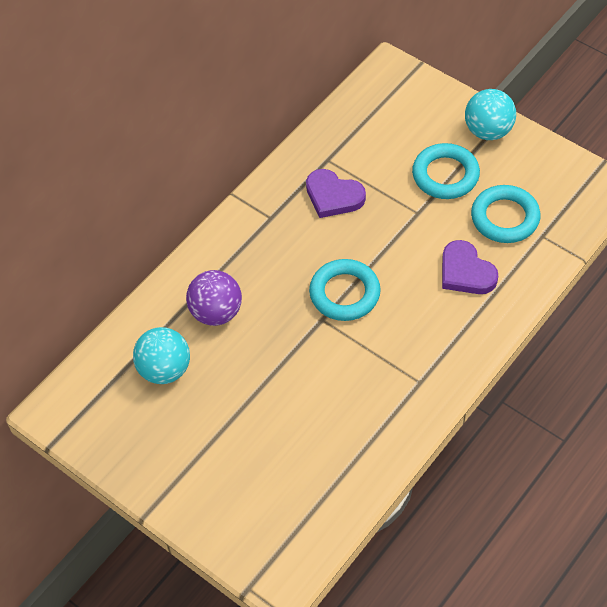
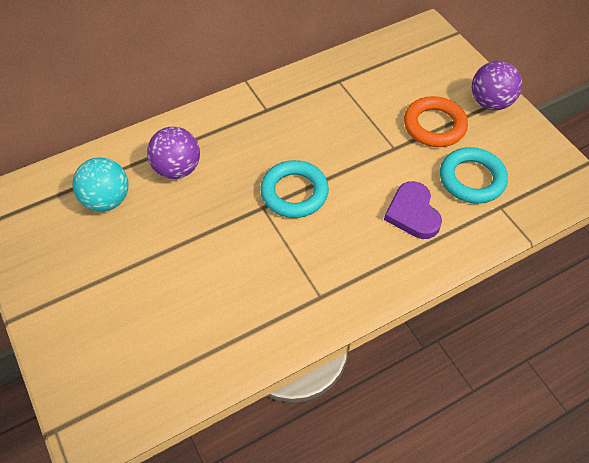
camera: 20 degrees right, 0 degrees up
(333, 196) = (328, 110): purple heart -> none
(445, 175) = (434, 125): turquoise ring -> orange ring
(488, 131) = (490, 102): turquoise ball -> purple ball

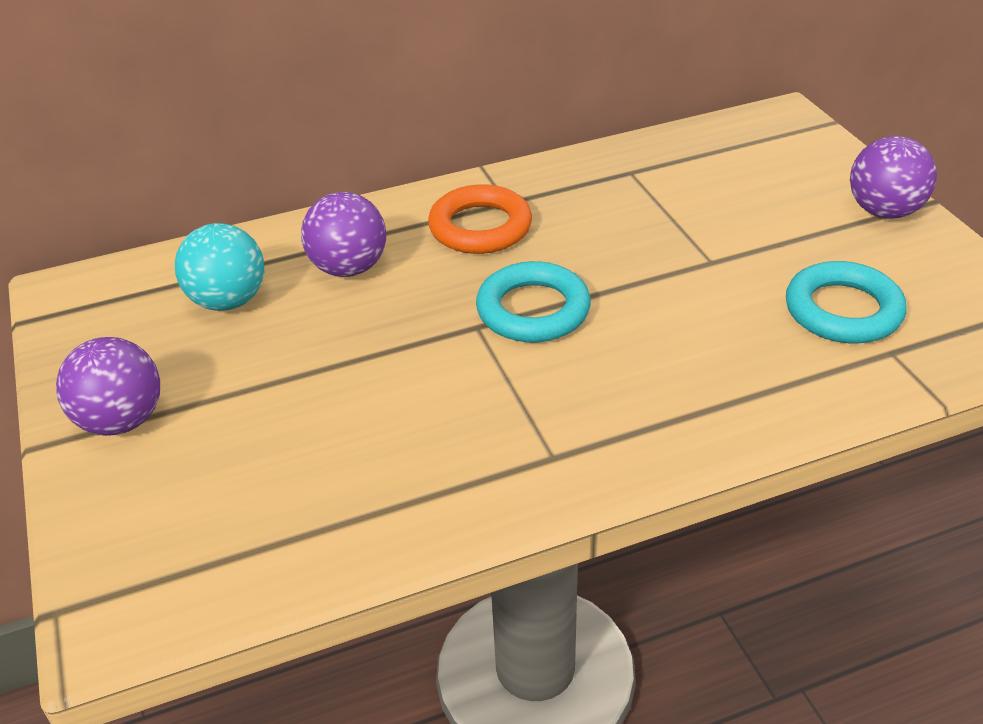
camera: 10 degrees right, 15 degrees down
(61, 295) = (122, 420): none -> purple ball
(413, 213) = (733, 351): purple heart -> none
(434, 125) = (784, 236): orange ring -> orange ring (480, 227)

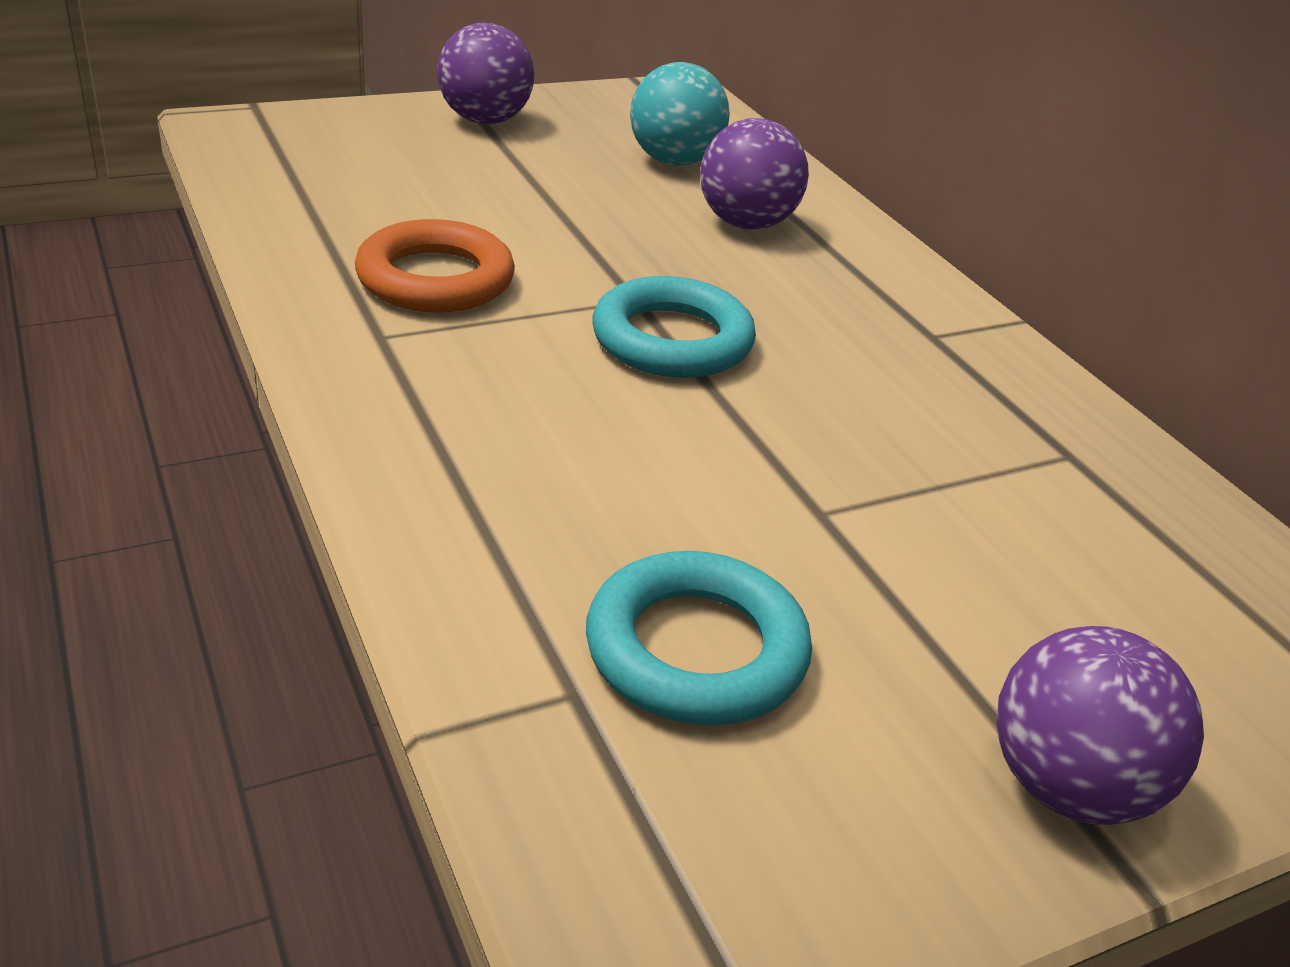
camera: 80 degrees right, 5 degrees down
(480, 227) = (860, 311): orange ring -> orange ring (435, 279)

